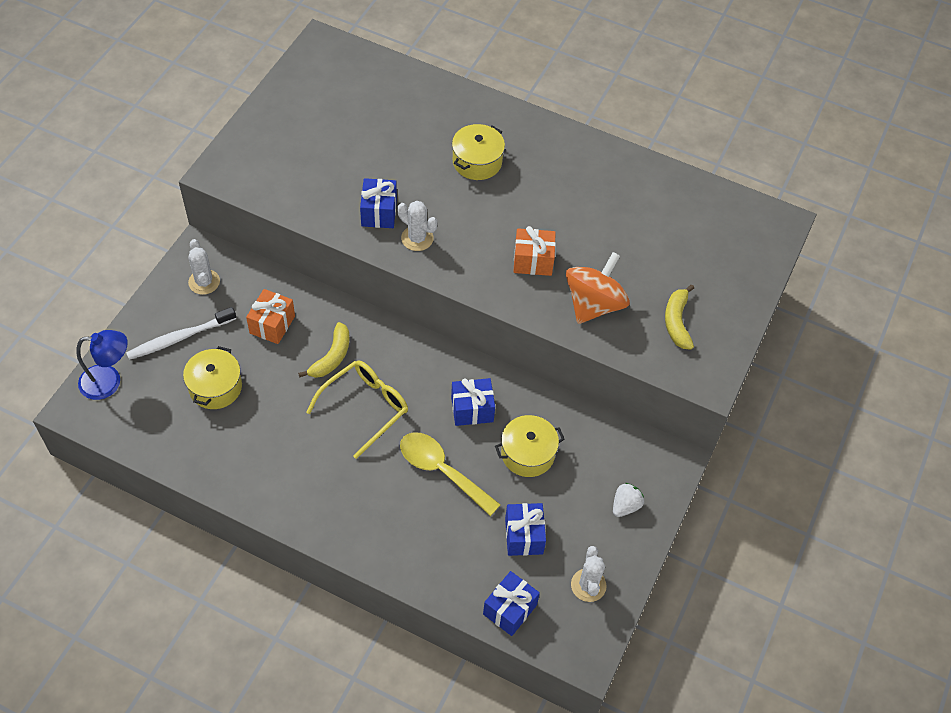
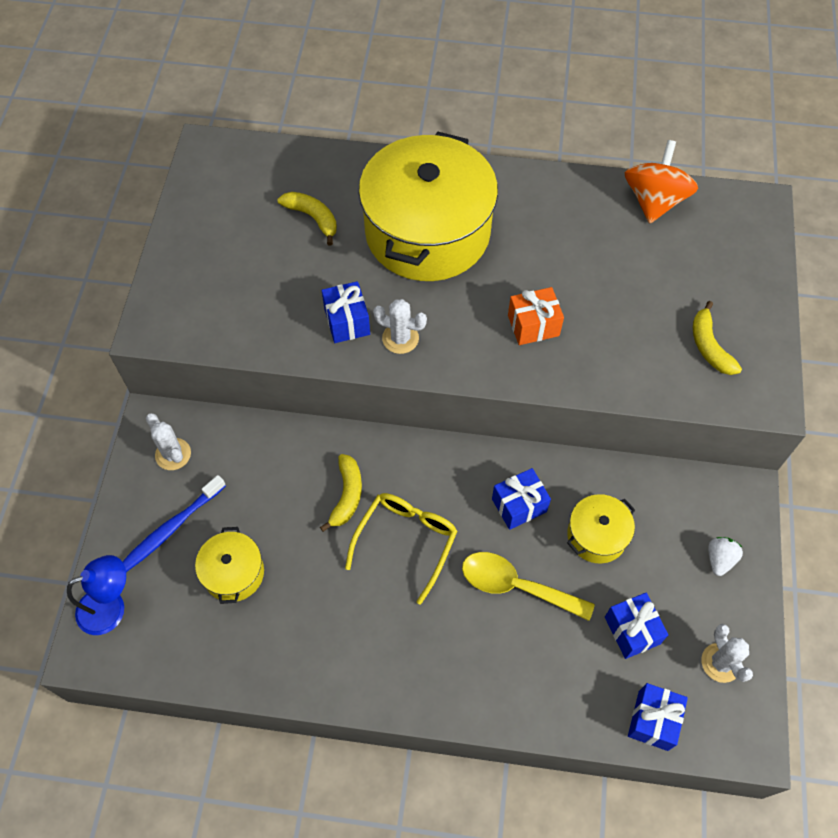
camera: 15 degrees left, 5 degrees up
(180, 338) = (171, 528): white toothbrush -> blue toothbrush
(272, 324) = (267, 479): orange gift -> none
(386, 123) = (313, 218): none -> yellow banana
(477, 162) = (427, 232): yellow pot -> yellow pot, size x2.24
(594, 304) = (617, 354): orange spinning top -> orange spinning top (654, 201)

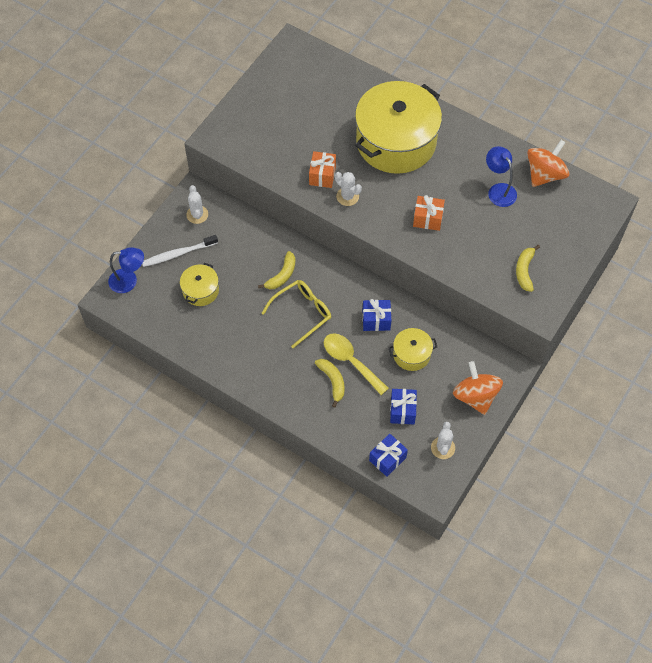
camera: 25 degrees right, 0 degrees up
(171, 528) = (178, 254): blue toothbrush -> white toothbrush
(313, 218) = (333, 108): yellow banana -> yellow banana (332, 381)
(347, 321) = (322, 175): blue gift -> orange gift
(607, 246) = (498, 190): none -> blue lamp
(719, 559) = (475, 396): white strawberry -> orange spinning top

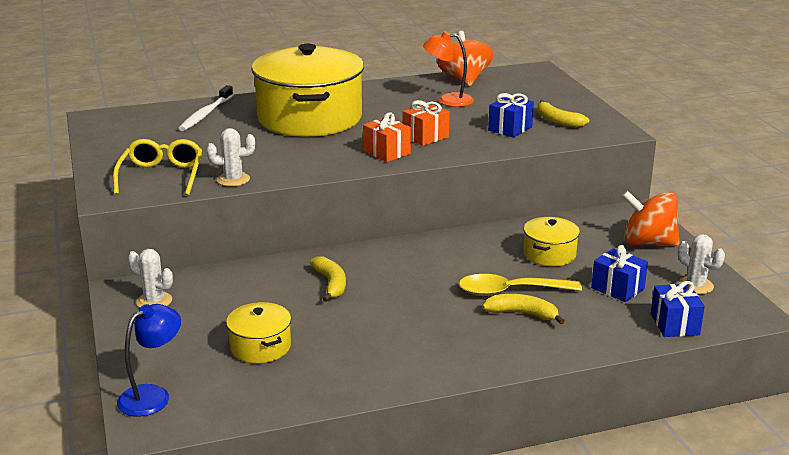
camera: 50 degrees left, 35 degrees down
(178, 254) = (182, 338): white toothbrush -> white toothbrush (206, 114)
(302, 313) = (401, 293): yellow glasses -> yellow glasses (161, 176)
(322, 175) = (278, 162): orange gift -> orange gift (387, 152)
(347, 196) = (328, 160): white cactus -> white cactus (233, 180)
(376, 320) = (477, 255): blue gift -> blue gift (510, 129)
(498, 190) = (448, 100): blue lamp -> orange lamp

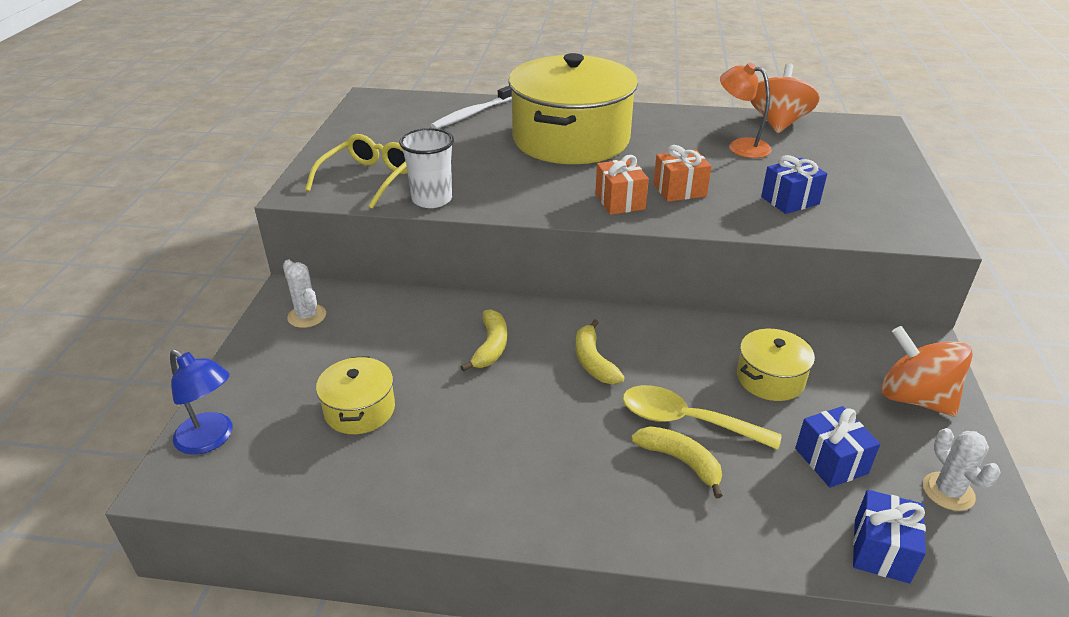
camera: 25 degrees right, 10 degrees up
(152, 395) = (211, 439): blue lamp -> blue lamp turned 60 degrees clockwise
(233, 180) = (432, 199): white cactus -> white cup
(557, 121) = (858, 202): yellow banana -> yellow banana (593, 361)

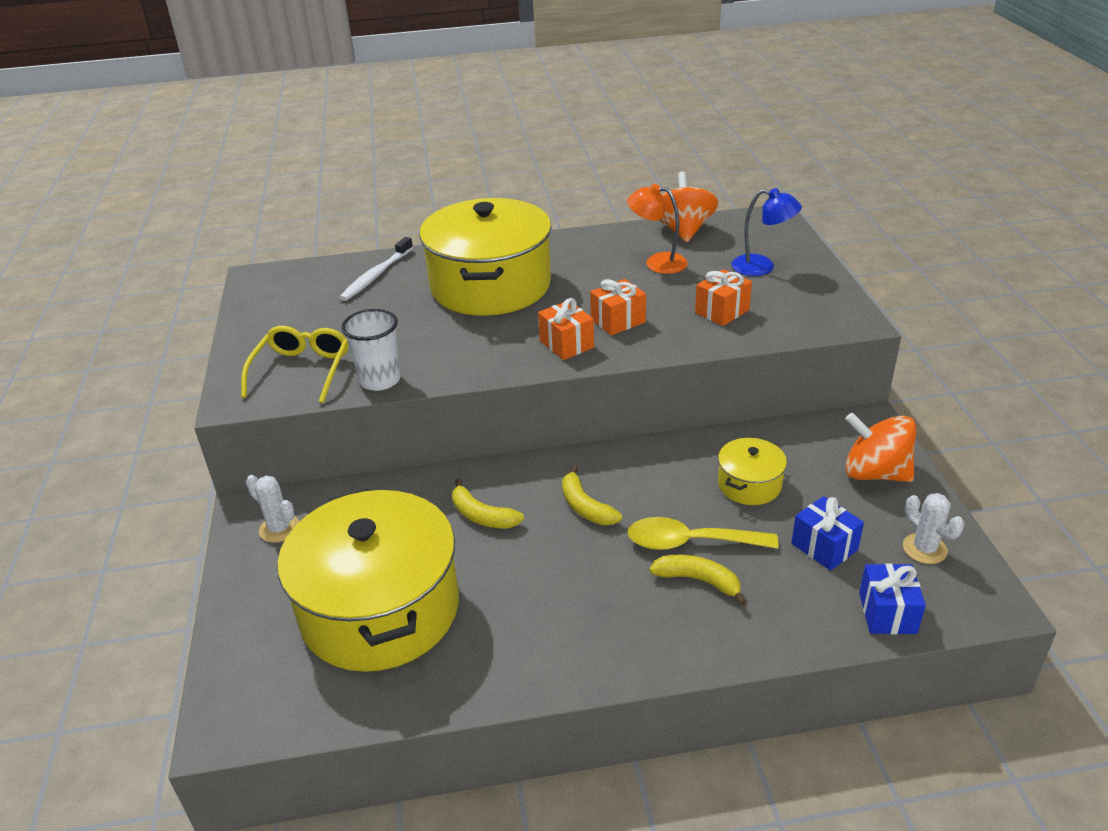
camera: 15 degrees left, 0 degrees up
(211, 439) = (242, 677): blue lamp -> blue lamp (762, 267)
(359, 409) = (380, 609): yellow pot -> yellow pot, size x2.24
(491, 347) = (482, 516): yellow banana -> yellow banana turned 135 degrees clockwise
(790, 200) = (722, 311): blue gift -> orange gift

